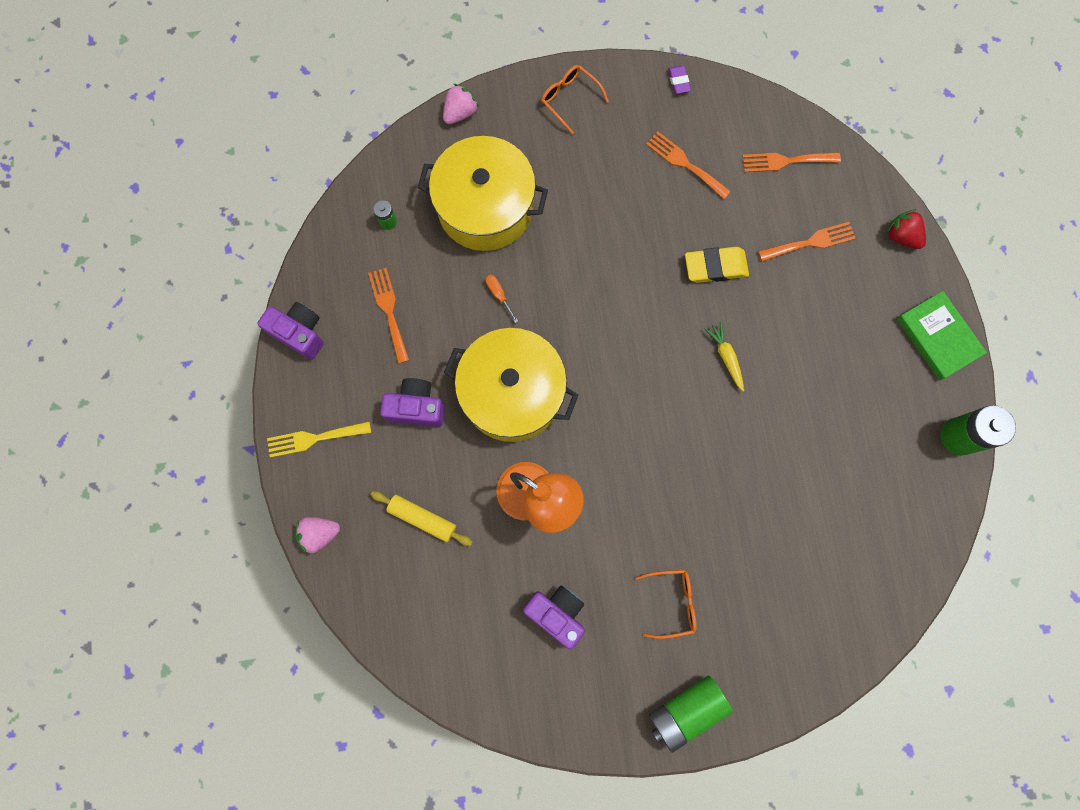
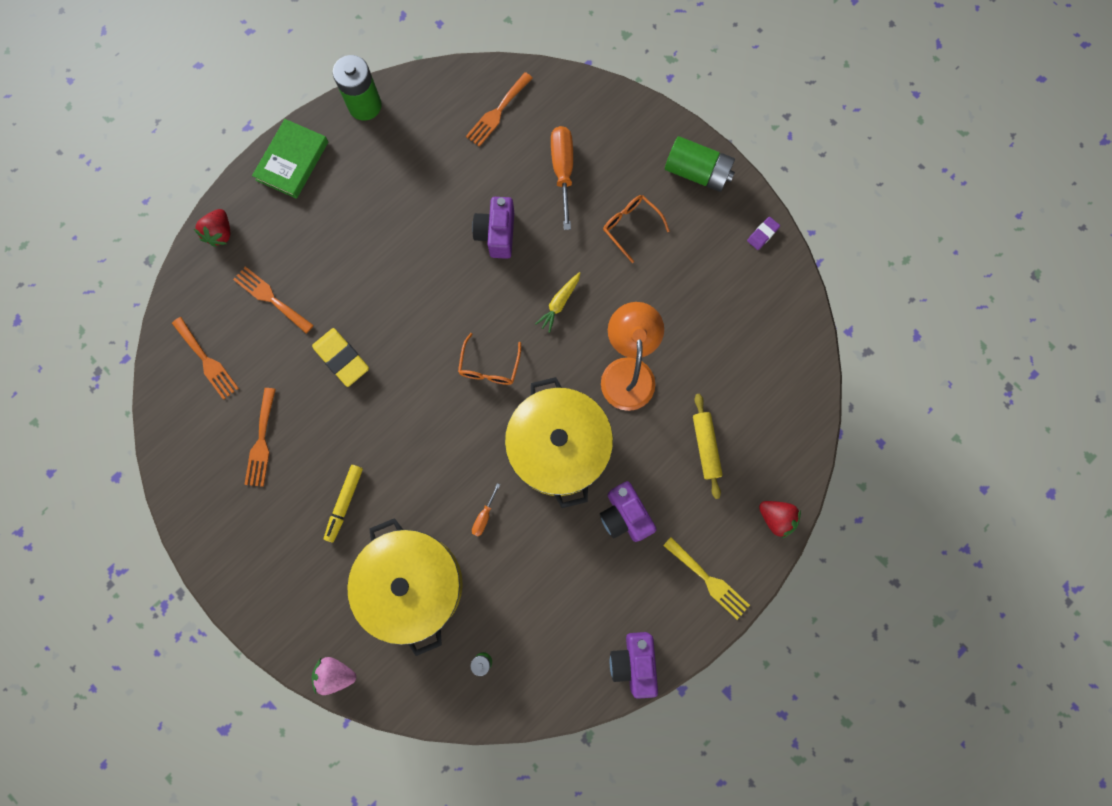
camera: 125 degrees left, 0 degrees up
(319, 534) = (776, 518): pink strawberry -> red strawberry
(389, 311) = (561, 599): orange fork -> orange fork (497, 112)
(557, 613) = (699, 300): purple camera -> purple camera (496, 234)
(569, 99) = (259, 583): orange glasses -> orange glasses (489, 367)
(588, 196) = (344, 503): none -> yellow marker
(678, 81) = (182, 498): purple eraser -> purple eraser (762, 234)
(726, 357) = (415, 303): yellow carrot -> yellow carrot (559, 303)
(771, 577) = (563, 171): none -> orange screwdriver

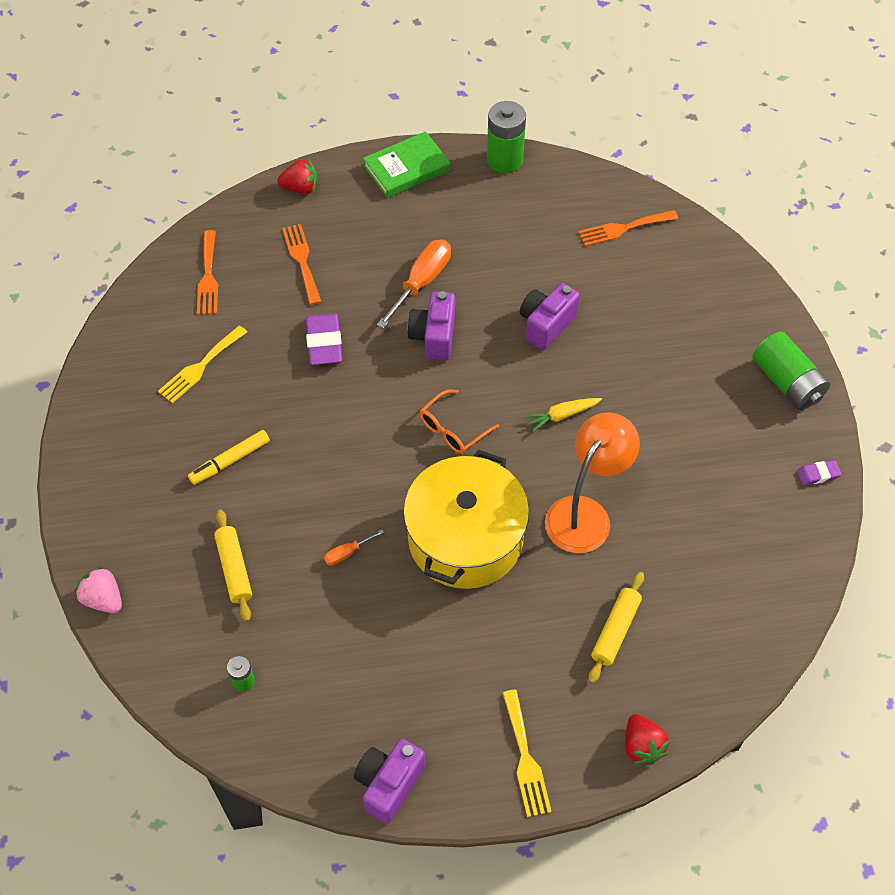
camera: 35 degrees right, 20 degrees down
(220, 233) = (301, 188): red strawberry -> red strawberry turned 135 degrees counterclockwise
(261, 442) = (200, 367): orange fork -> yellow fork
(342, 358) = (324, 343): yellow eraser -> purple eraser
(412, 584) = (234, 569): yellow pot -> yellow rolling pin
(563, 171) = (650, 308): orange screwdriver -> orange screwdriver (421, 282)
(624, 515) = (484, 640): purple camera -> purple camera (434, 336)
(630, 226) = (683, 391): orange glasses -> none

